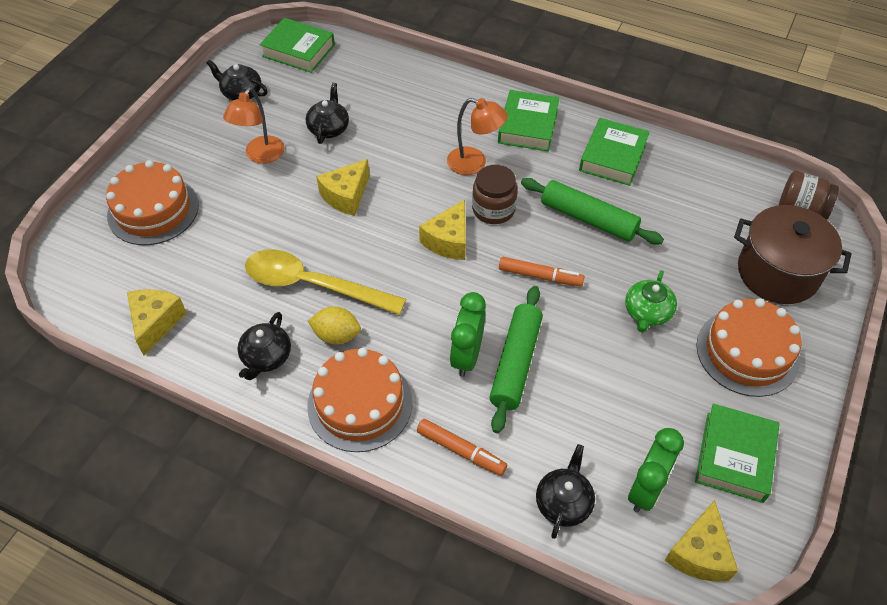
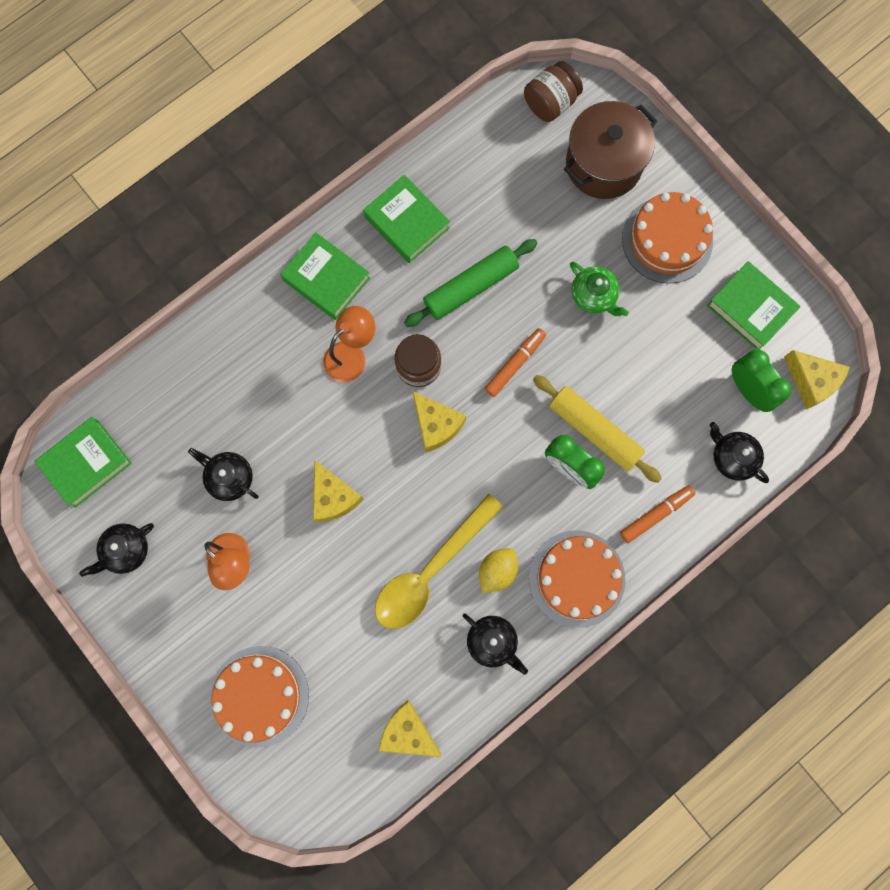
camera: 65 degrees left, 25 degrees up
(516, 363) = (594, 430): green rolling pin -> yellow rolling pin

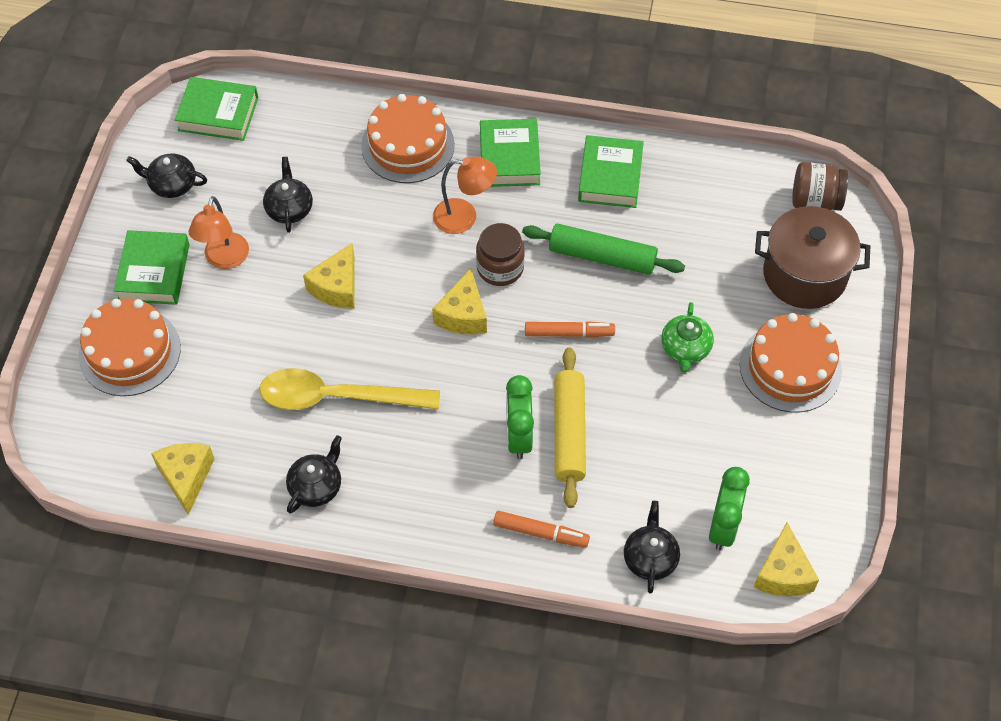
camera: 50 degrees right, 20 degrees down
(492, 642) = (316, 486): black teapot -> black teapot turned 150 degrees counterclockwise
(497, 571) = (380, 446): yellow lemon -> none
(576, 578) = (428, 511): orange cake -> orange cake (408, 145)
(750, 308) = (797, 475): green book -> green book (154, 272)

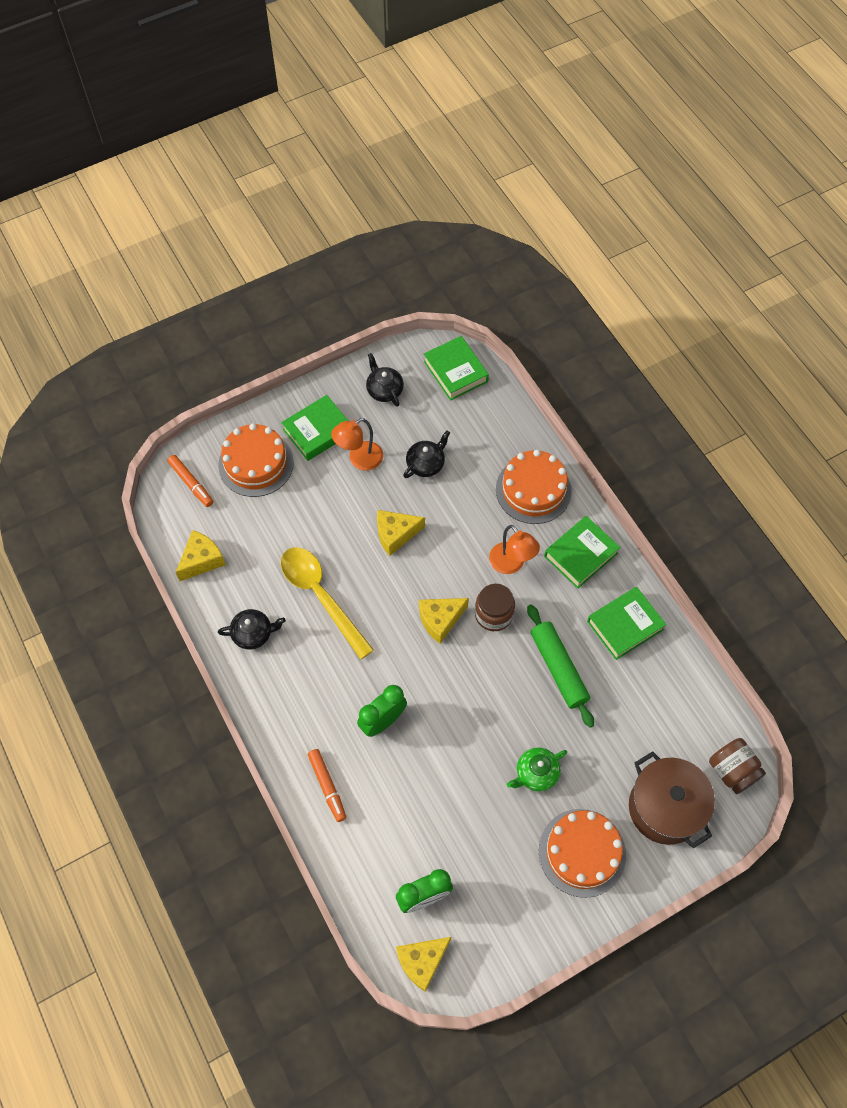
camera: 50 degrees right, 5 degrees up
(568, 333) = (482, 692): orange marker -> orange marker (191, 483)
(569, 432) = (411, 749): yellow rolling pin -> none
(650, 558) = (364, 867): black teapot -> none

